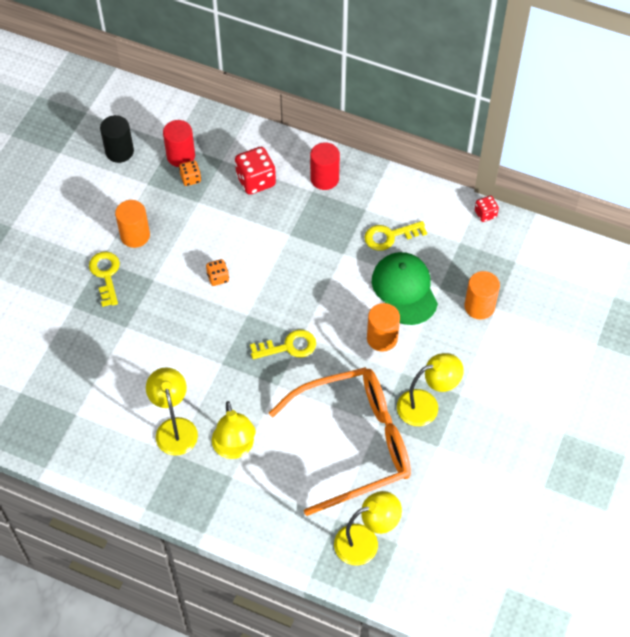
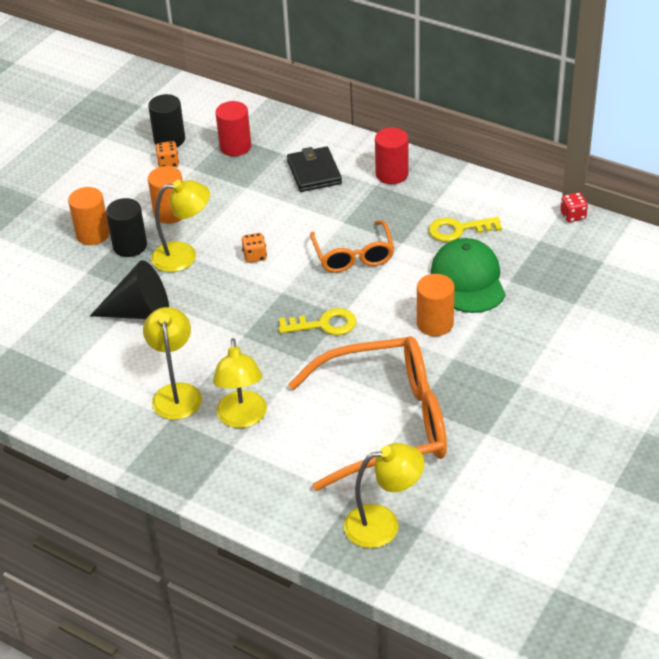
camera: 10 degrees right, 15 degrees down
(106, 275) = (130, 246): yellow key -> black cylinder
(128, 346) = (140, 312): none -> black cone
(190, 178) = (242, 167): orange dice -> orange dice (168, 163)
(256, 181) = (314, 172): red dice -> black wallet
(303, 271) = (353, 255): none -> orange glasses
(426, 405) = (478, 392): yellow lamp -> yellow lamp (184, 256)
(479, 306) = (555, 301): orange cylinder -> orange cylinder (93, 234)

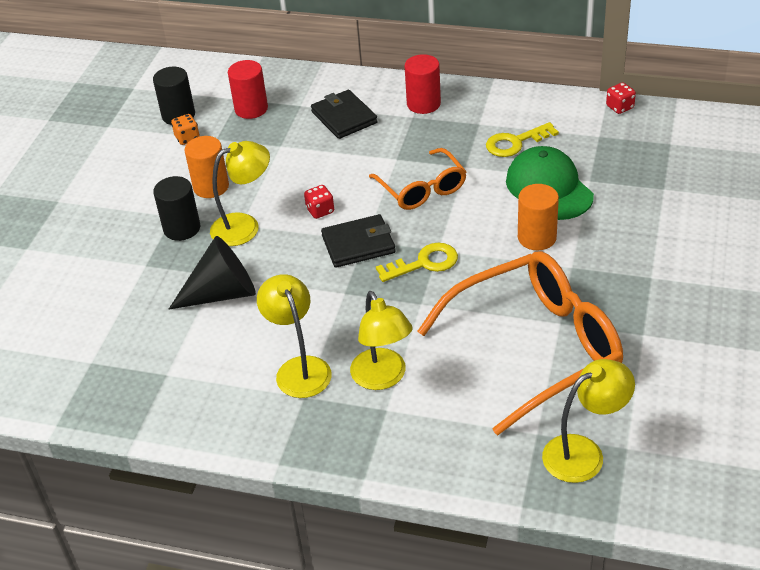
camera: 15 degrees left, 0 degrees up
(93, 234) = (136, 225): orange cylinder -> none
(255, 256) = (320, 211): orange dice -> red dice
(274, 294) = (358, 244): none -> black wallet

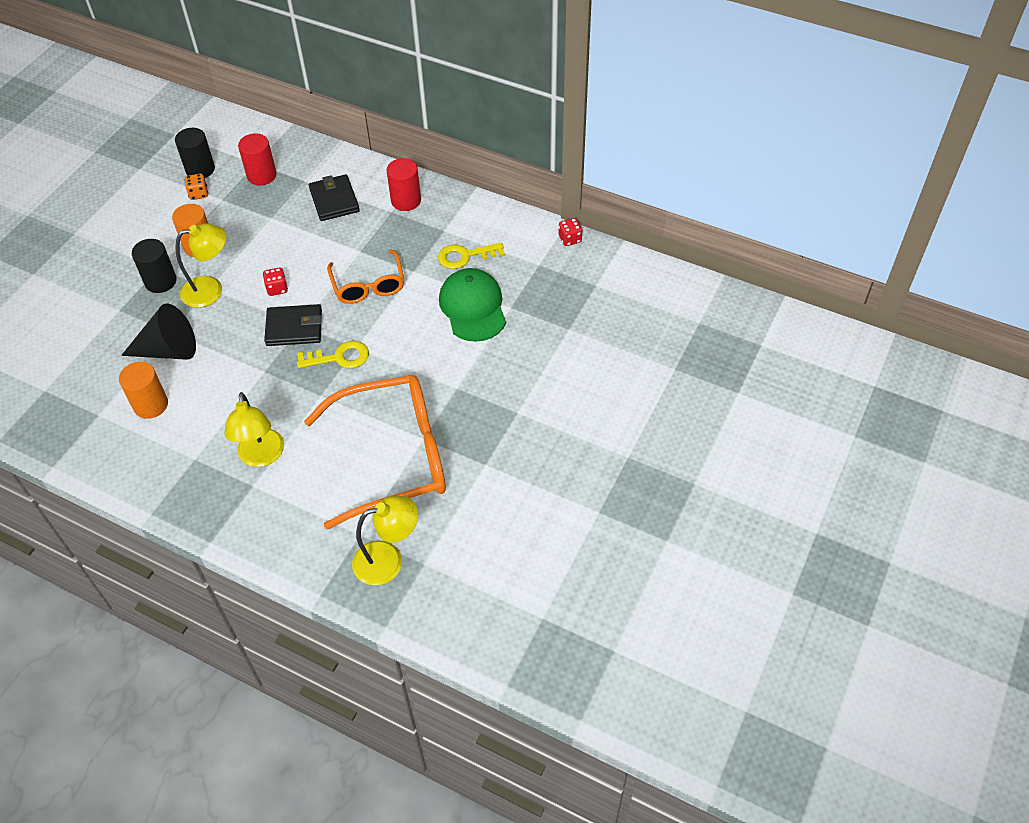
camera: 10 degrees right, 10 degrees up
(299, 368) = (201, 433): yellow lamp -> none
(537, 237) = (441, 353): orange cylinder -> orange cylinder (151, 405)

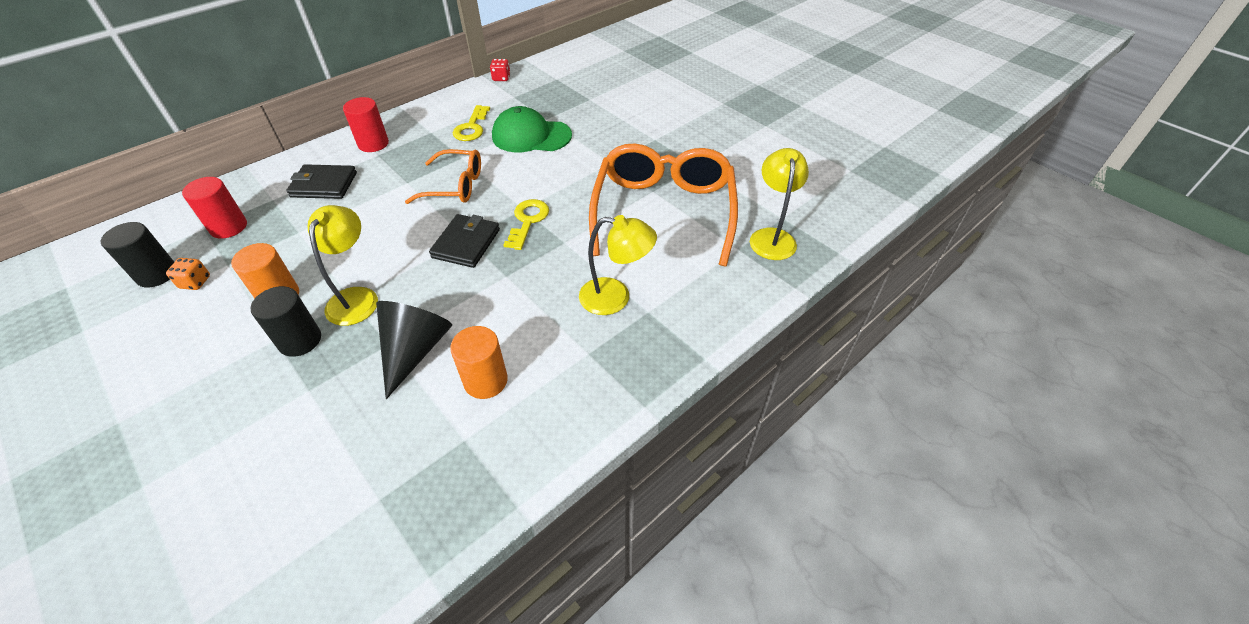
camera: 70 degrees left, 5 degrees down
(277, 288) = (403, 246): red dice -> none

